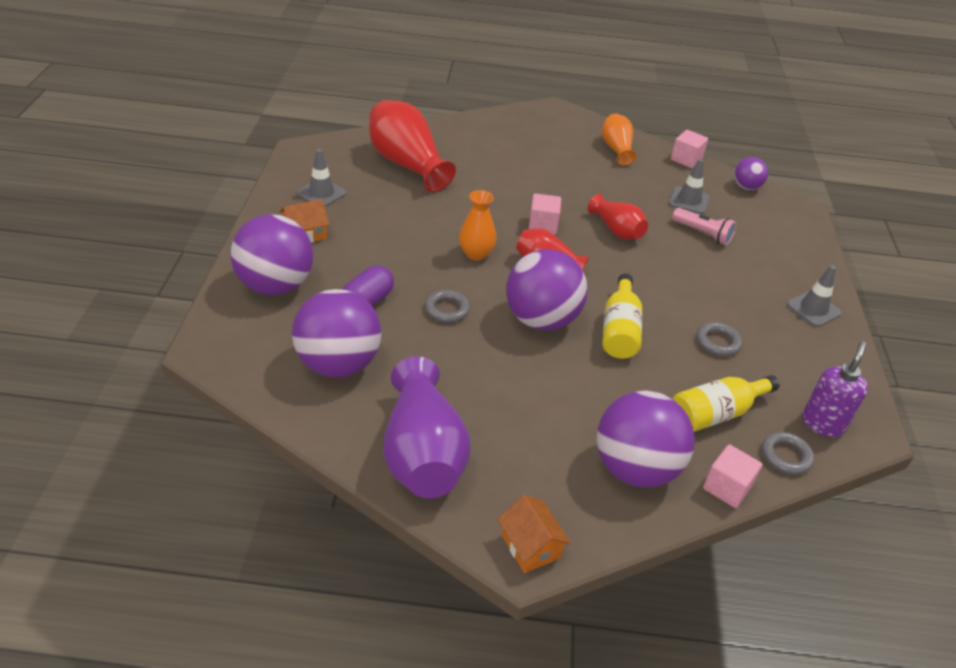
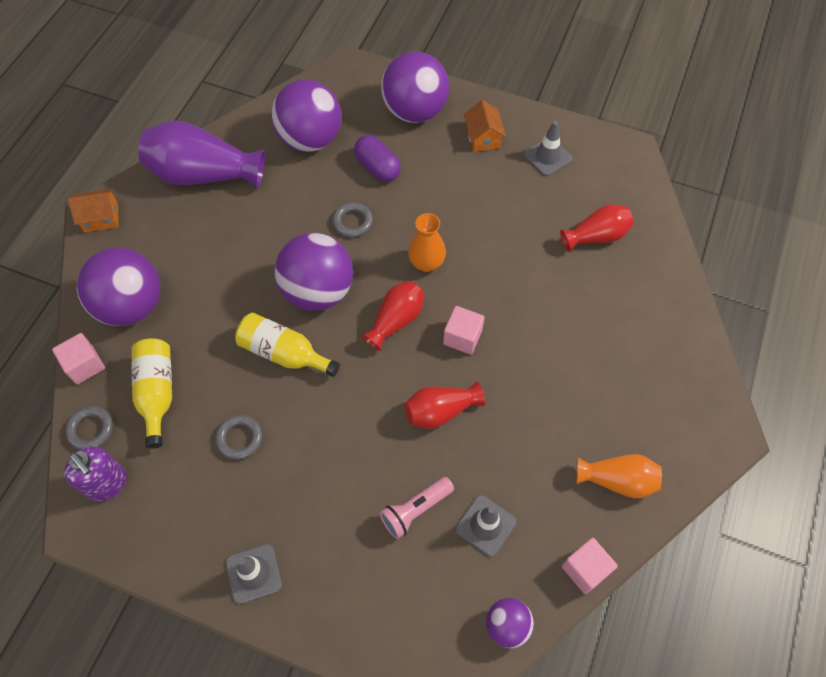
camera: 110 degrees right, 20 degrees up
(407, 164) = (596, 236): red vase -> red vase, size x0.57

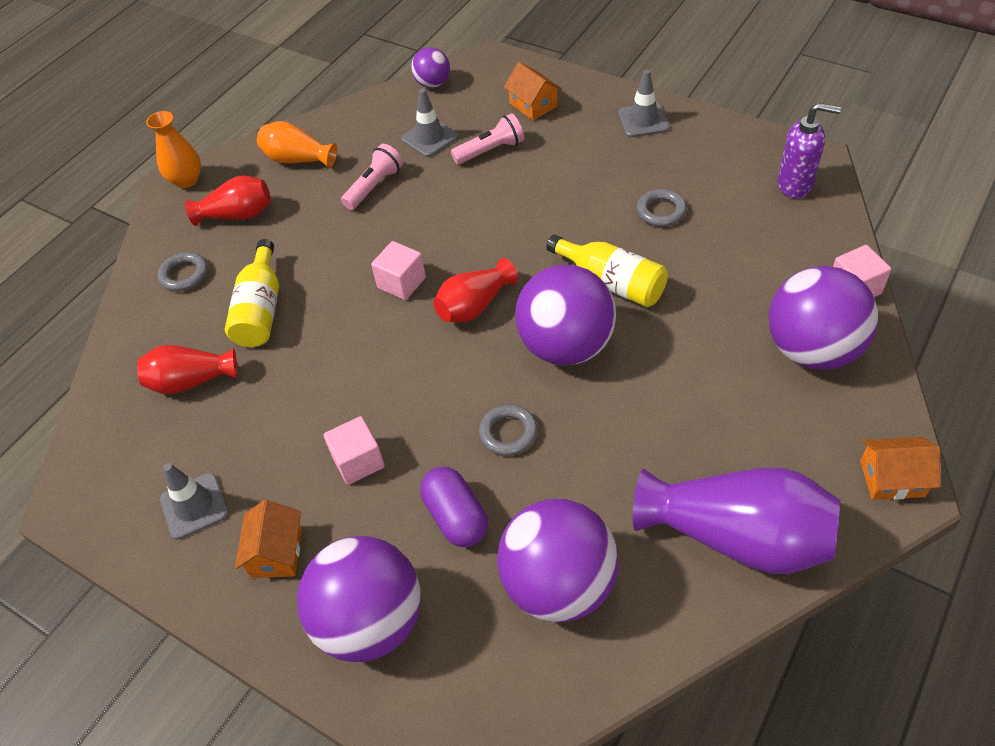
camera: 165 degrees left, 10 degrees down
(91, 429) = (827, 229): grey ring -> grey ring (184, 275)
(108, 484) = (795, 185): purple soap dispenser -> purple soap dispenser turned 135 degrees clockwise
(157, 393) = (758, 256): yellow bottle -> yellow bottle (260, 310)
(379, 592) = (533, 105): none -> orange house
(426, 263) = (420, 368): orange vase -> orange vase (186, 180)
(440, 411) = (446, 219): red vase -> red vase (237, 215)
(523, 448) = (374, 186): none -> pink flashlight
(585, 569) = (355, 109): pink cube -> pink cube (358, 461)

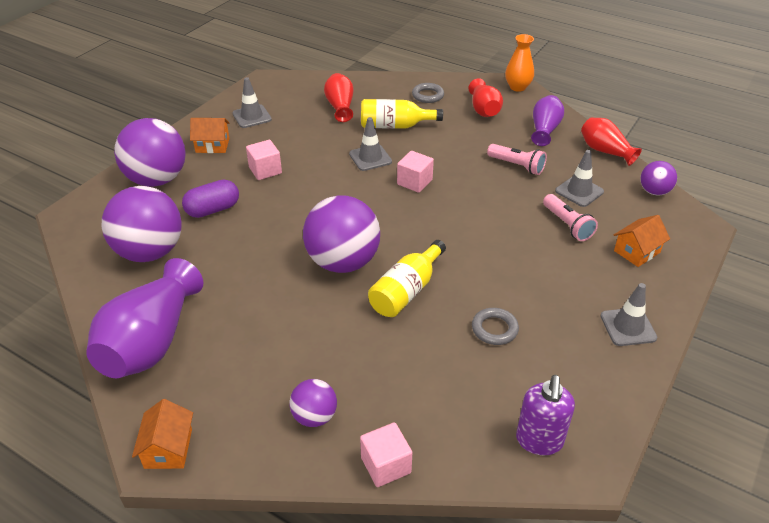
camera: 85 degrees right, 10 degrees down
(298, 159) = (544, 130): orange vase -> purple vase
(339, 333) = (370, 158): none -> grey traffic cone
(474, 306) = (389, 216): red vase -> red vase (605, 151)
(508, 433) = (270, 232): grey ring -> none
(812, 350) = (314, 416): purple ball -> purple ball, size x0.51

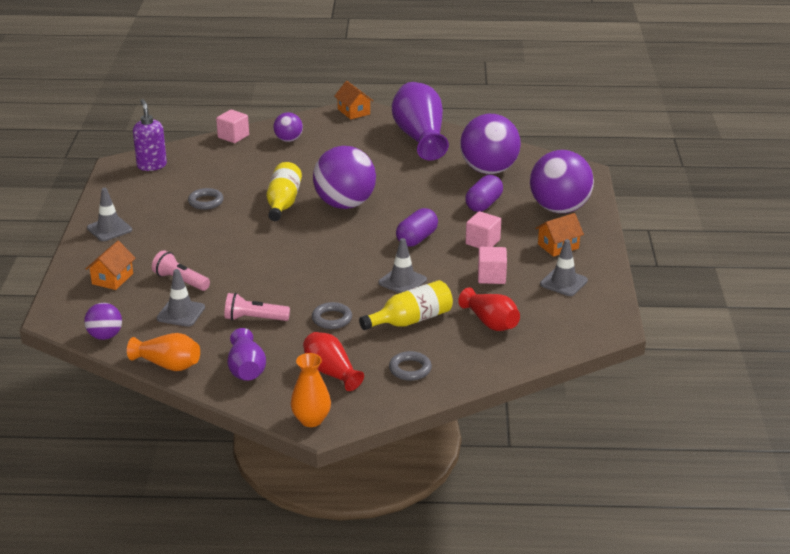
camera: 150 degrees right, 10 degrees down
(316, 194) = (417, 239): none -> purple capsule
(414, 182) = (341, 273): pink cube -> pink cube (491, 276)
(454, 146) = (332, 319): none -> grey ring
(605, 151) = (168, 365): red vase -> orange vase

